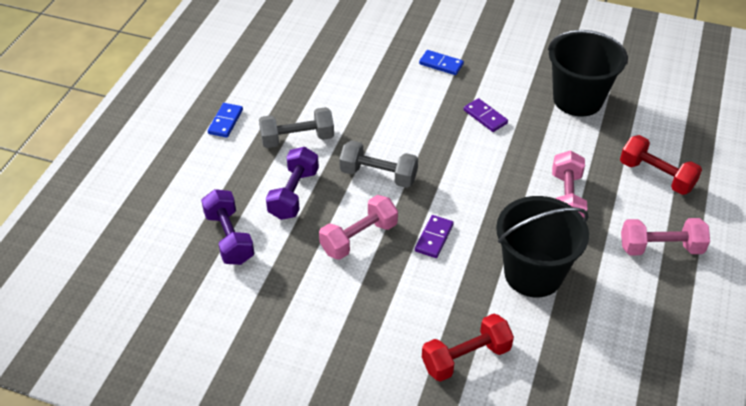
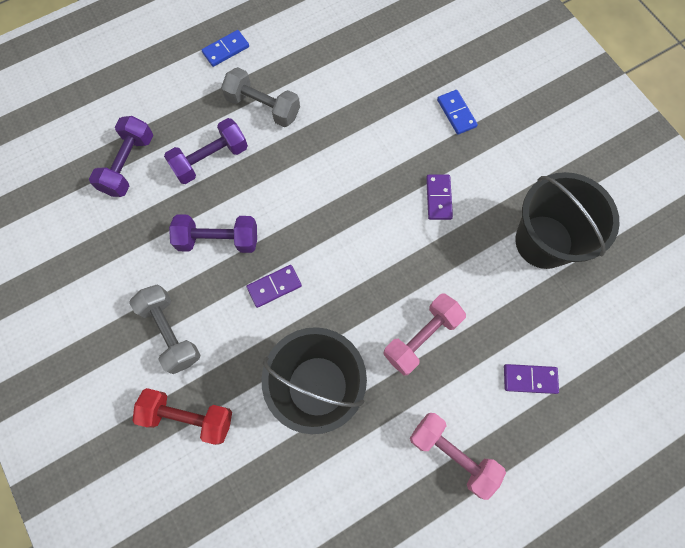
camera: 40 degrees right, 25 degrees up
(359, 238) = (218, 240): pink dumbbell -> purple dumbbell
(378, 175) = (291, 191): grey dumbbell -> grey dumbbell (171, 332)
(656, 176) = (529, 379): red dumbbell -> purple domino

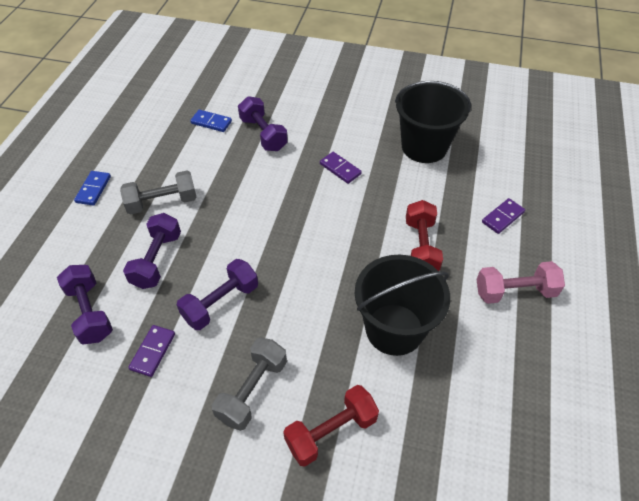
camera: 45 degrees left, 20 degrees down
(171, 332) = (252, 390): grey dumbbell -> grey dumbbell turned 75 degrees counterclockwise
(274, 287) = (295, 297): purple domino -> purple domino (153, 351)
(410, 103) = (263, 134): none -> purple dumbbell
(421, 337) = (421, 247): pink dumbbell -> red dumbbell
(456, 113) = (298, 121): blue domino -> blue domino (211, 122)

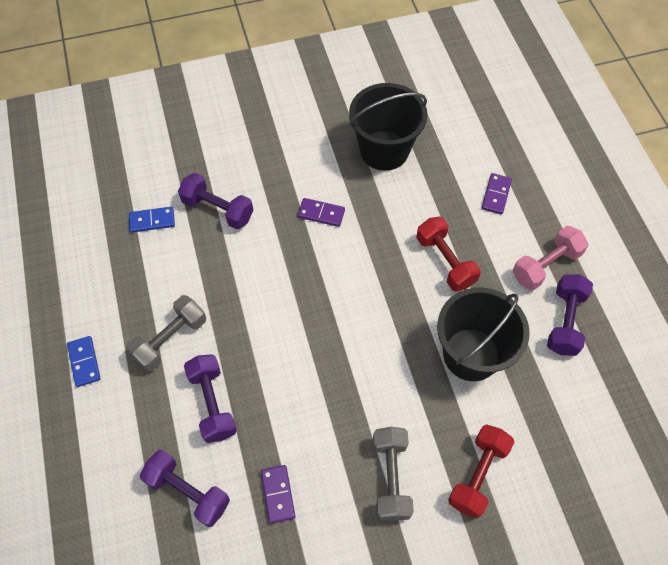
camera: 30 degrees left, 10 degrees up
(221, 303) = (305, 413): purple dumbbell -> purple dumbbell (565, 321)

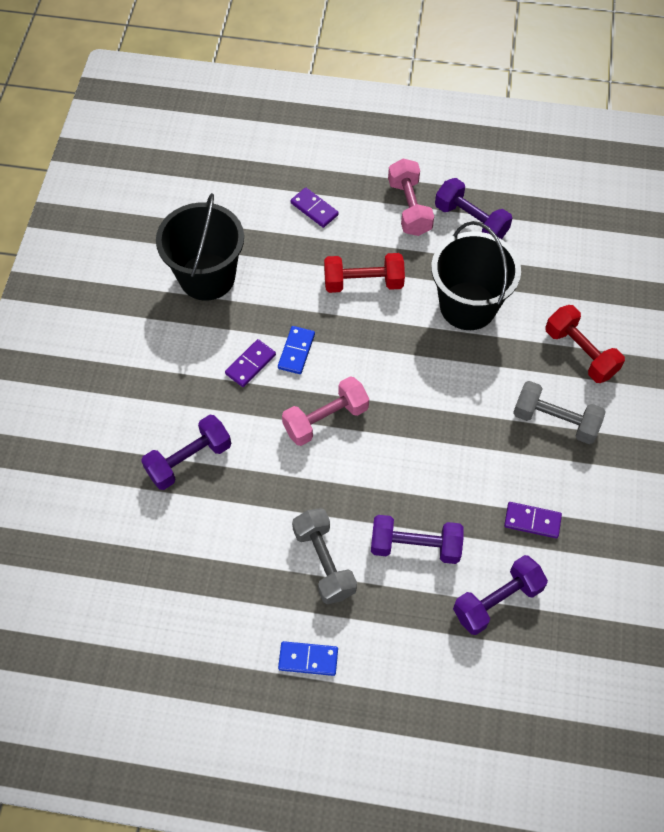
camera: 65 degrees left, 0 degrees up
(152, 221) = (165, 532): blue domino -> blue domino (296, 351)
(298, 287) = (325, 419): none -> pink dumbbell

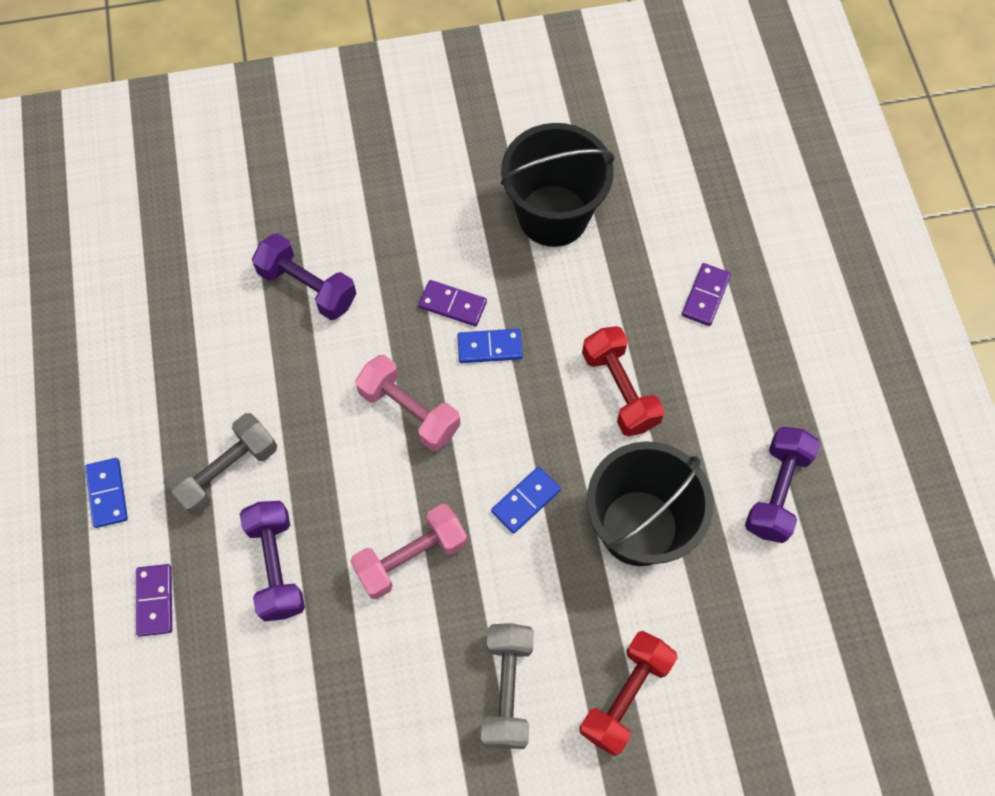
camera: 70 degrees right, 5 degrees up
(409, 208) = (762, 407): pink dumbbell -> pink dumbbell (411, 557)
(424, 366) = (525, 501): none -> blue domino
(497, 600) = (234, 684): purple dumbbell -> none
(532, 521) = (353, 698): purple domino -> purple domino (155, 600)

